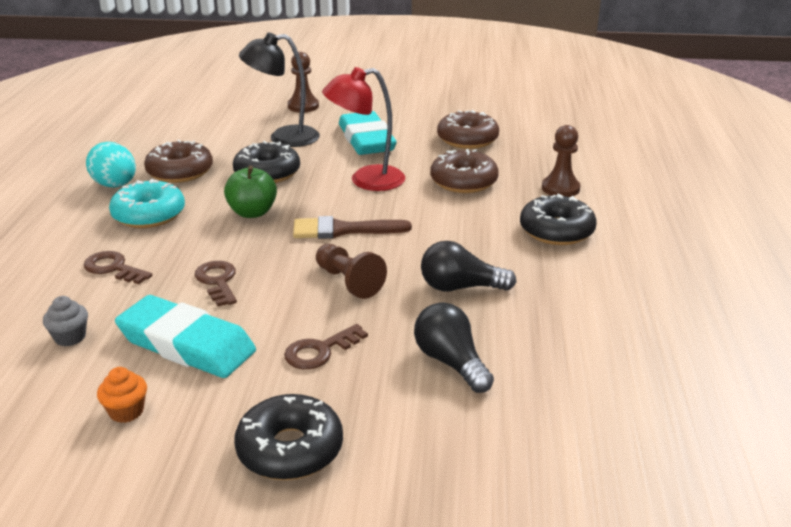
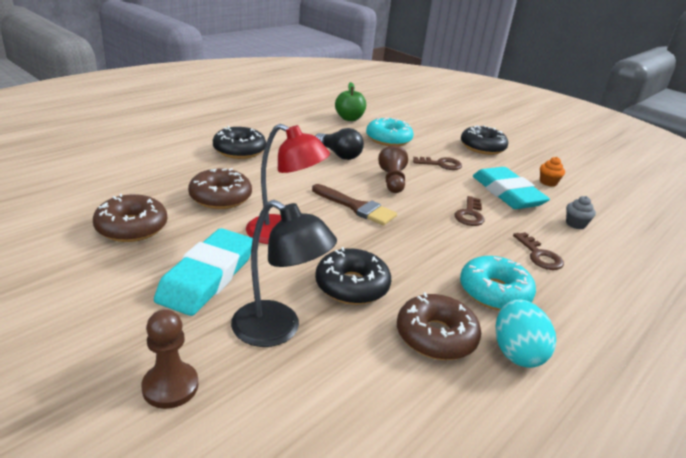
camera: 145 degrees left, 0 degrees up
(252, 212) = (405, 251): green apple -> green apple (349, 118)
(451, 362) = (388, 139): black light bulb -> turquoise donut
(560, 188) = (177, 164): brown pawn -> none

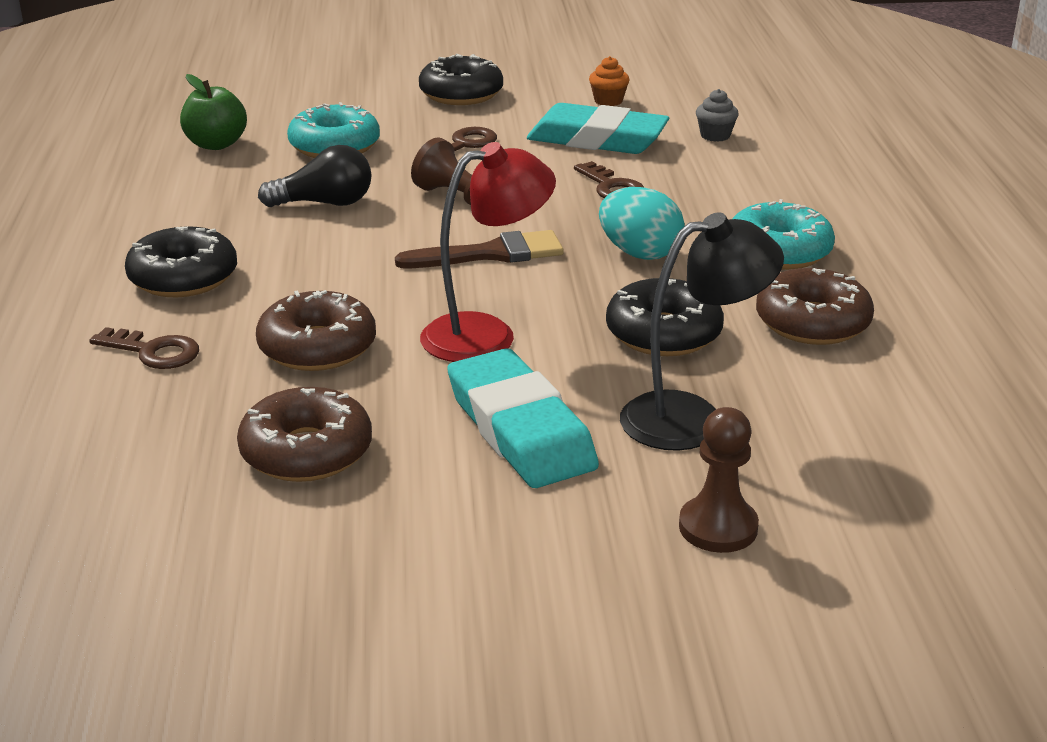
camera: 45 degrees left, 0 degrees up
(516, 352) = (885, 290): turquoise egg -> turquoise egg (639, 253)
(539, 255) = (746, 190): brown key -> brown key (153, 352)

